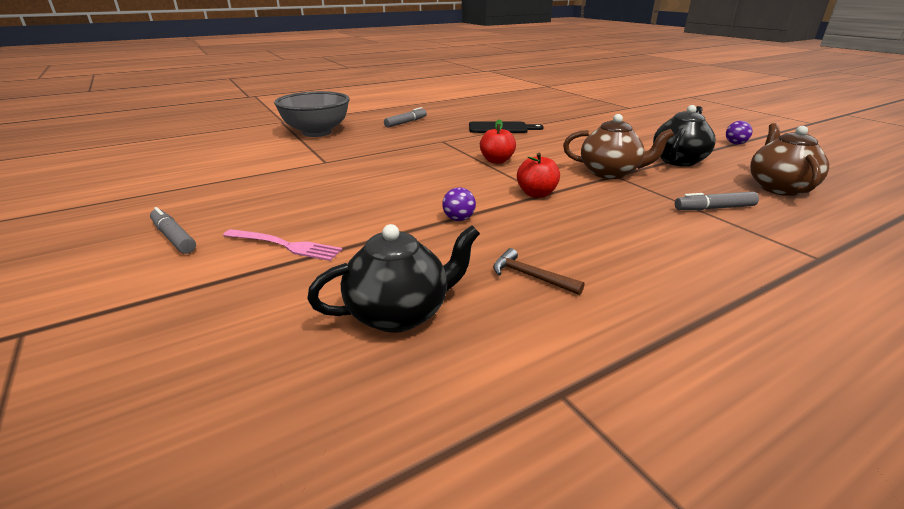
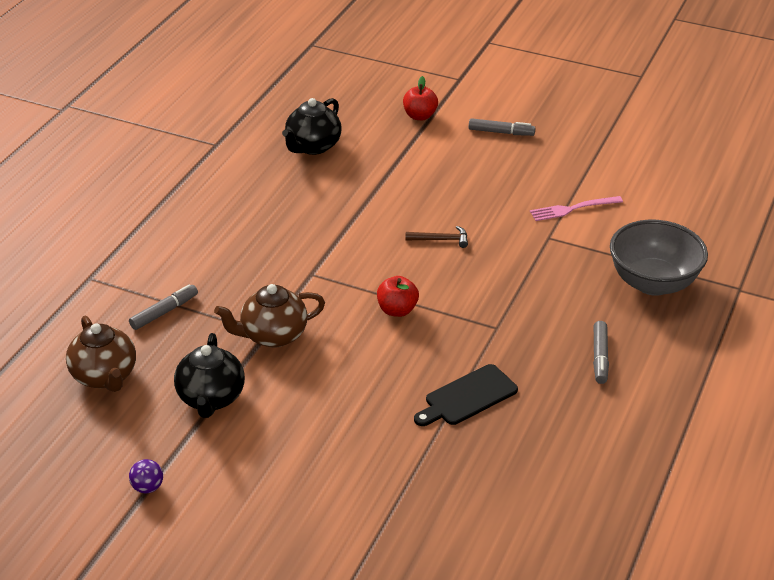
camera: 145 degrees right, 10 degrees up
(286, 245) = (427, 154): pink fork -> pink fork (572, 209)
(458, 219) = (350, 217): purple ball -> none
(530, 276) = (265, 191): brown hammer -> brown hammer (441, 240)
(536, 194) = (318, 270): red apple -> red apple (420, 116)

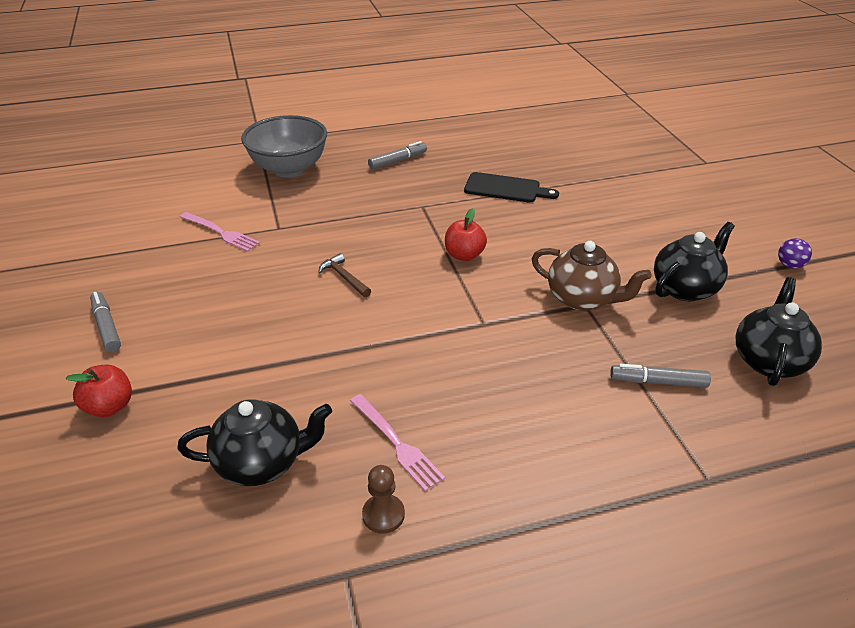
camera: 130 degrees left, 0 degrees up
(105, 376) = (769, 360): brown teapot -> black teapot
(230, 167) = (383, 515): none -> brown pawn
(264, 191) = (397, 444): none -> pink fork

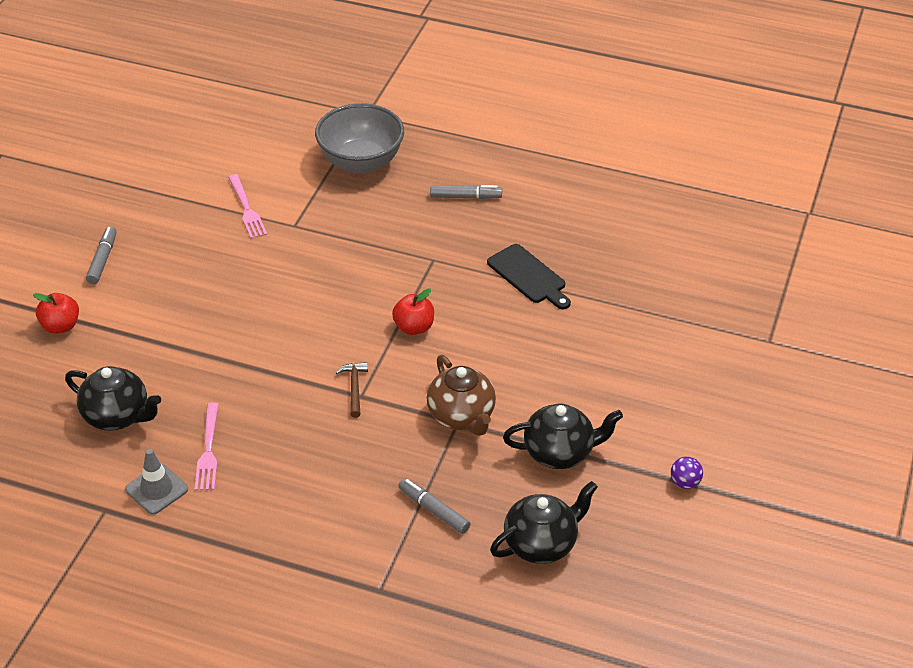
camera: 35 degrees right, 5 degrees up
(344, 277) = (299, 300): brown hammer -> brown hammer (354, 388)
(383, 515) = (156, 489): brown pawn -> grey traffic cone

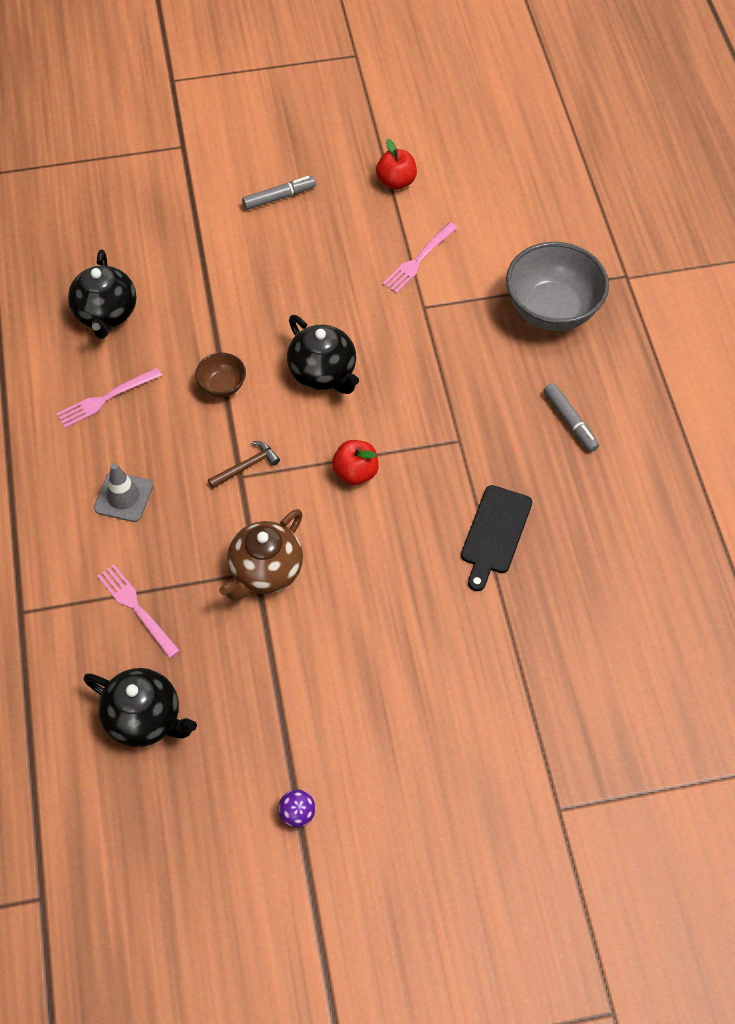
camera: 60 degrees right, 15 degrees up
(60, 326) = (182, 216): red apple -> red apple (396, 181)
(156, 489) = (42, 388): grey traffic cone -> grey traffic cone (123, 497)
(263, 371) = (222, 386): none -> brown bowl
(434, 510) = (135, 607): grey marker -> pink fork
(560, 452) = (270, 679): black teapot -> black teapot (323, 373)

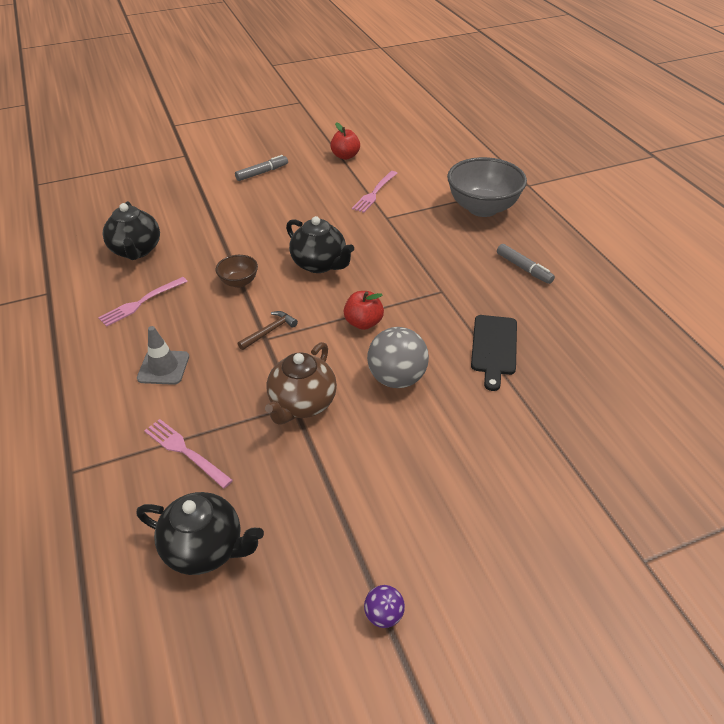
camera: 10 degrees left, 15 degrees down
(374, 556) = (397, 378): none -> grey ball

